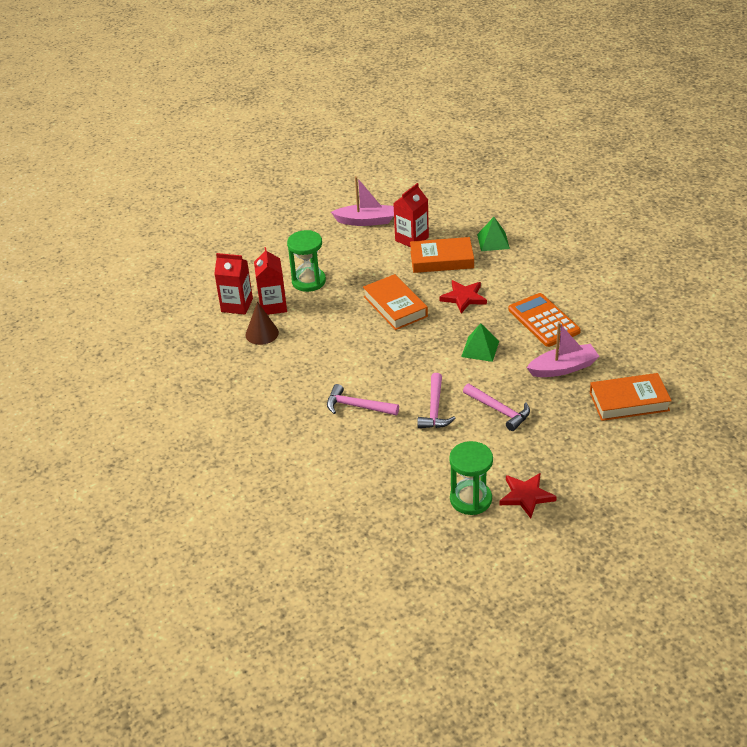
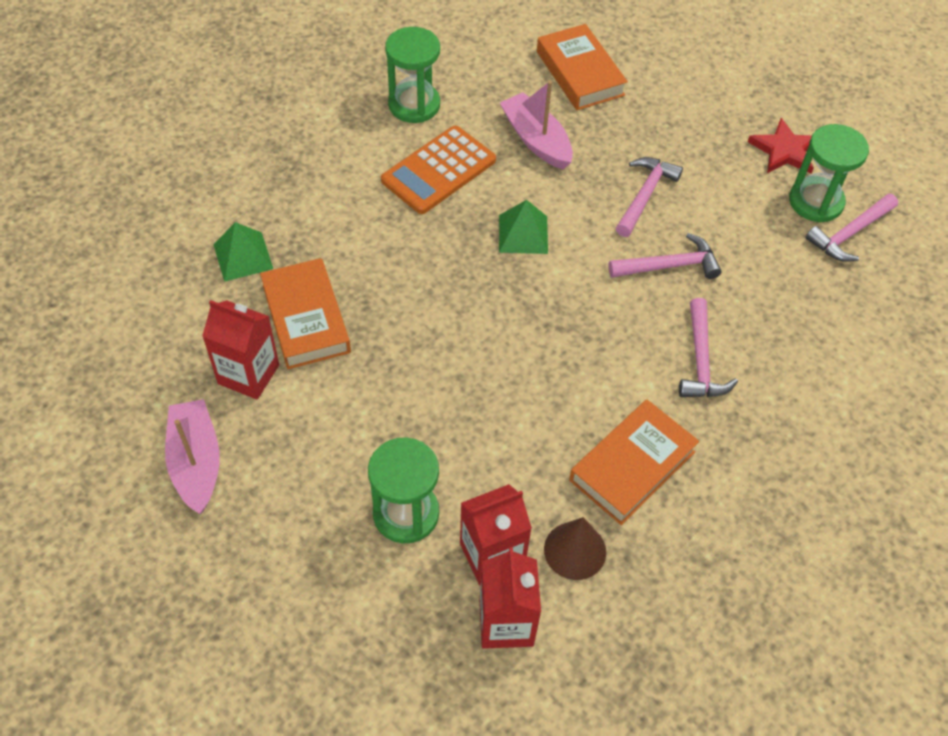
camera: 110 degrees left, 15 degrees up
(395, 306) = (448, 360): orange book -> orange book (632, 466)
(435, 509) = (849, 234): none -> pink hammer
(463, 298) = (405, 272): red star -> none
(607, 317) = (414, 105): none -> green hourglass

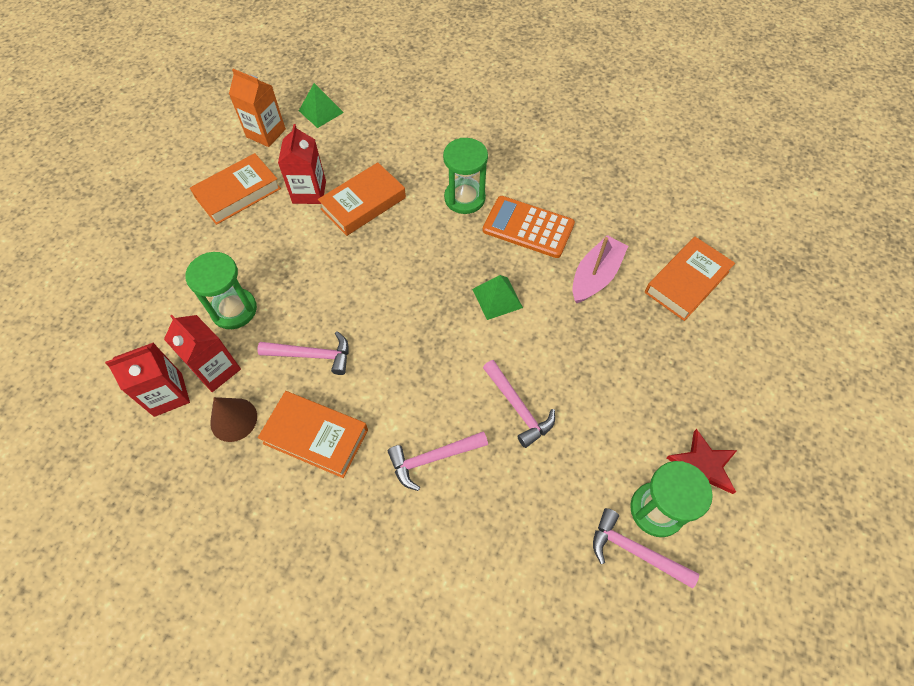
camera: 70 degrees right, 5 degrees up
(97, 399) = (266, 133): none -> orange carton
(196, 462) = (238, 193): pink boat -> orange book
(243, 256) = (397, 154): green pyramid -> green pyramid (321, 111)
(414, 105) = (582, 191): green hourglass -> green hourglass (464, 198)
(645, 195) = (583, 368): pink hammer -> pink hammer (312, 355)

